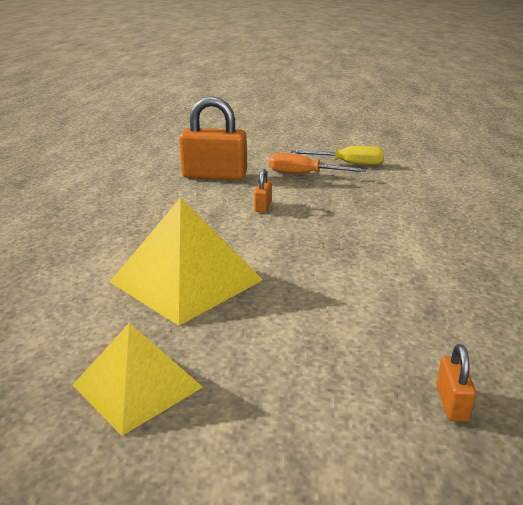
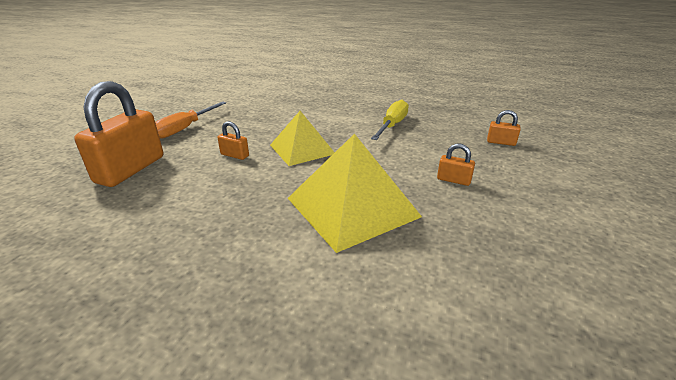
camera: 75 degrees left, 5 degrees up
(137, 386) = (500, 242): yellow pyramid -> yellow pyramid (302, 149)
(277, 348) = (453, 180): none -> orange padlock
(348, 163) = (185, 109): yellow screwdriver -> yellow screwdriver (392, 125)

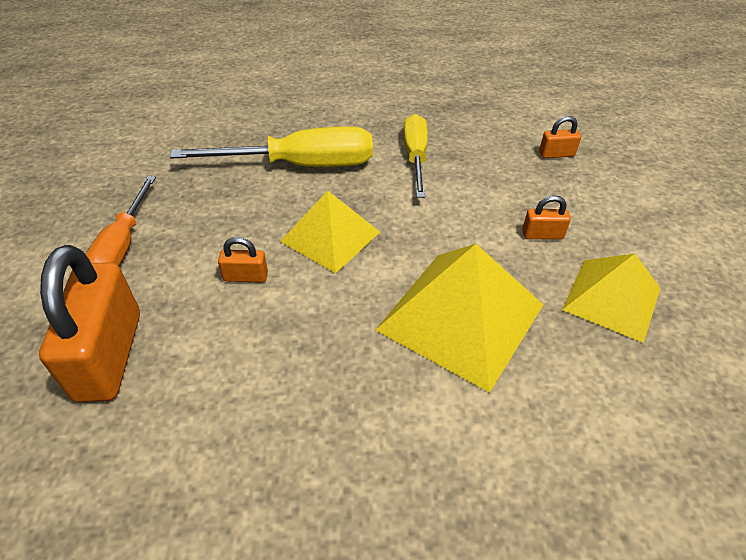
camera: 25 degrees left, 15 degrees up
(314, 116) = (300, 165): none -> yellow screwdriver
(484, 228) = (611, 299): none -> yellow pyramid

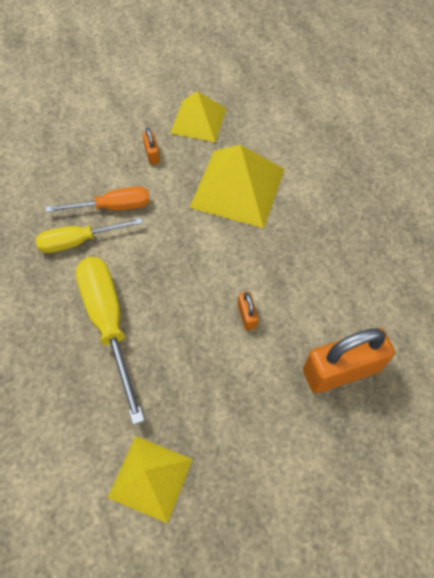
camera: 105 degrees left, 15 degrees up
(122, 245) = (245, 420): orange screwdriver -> orange screwdriver (112, 207)
(330, 236) = (190, 275): yellow pyramid -> yellow pyramid (150, 478)
(556, 154) = (57, 151): orange padlock -> none

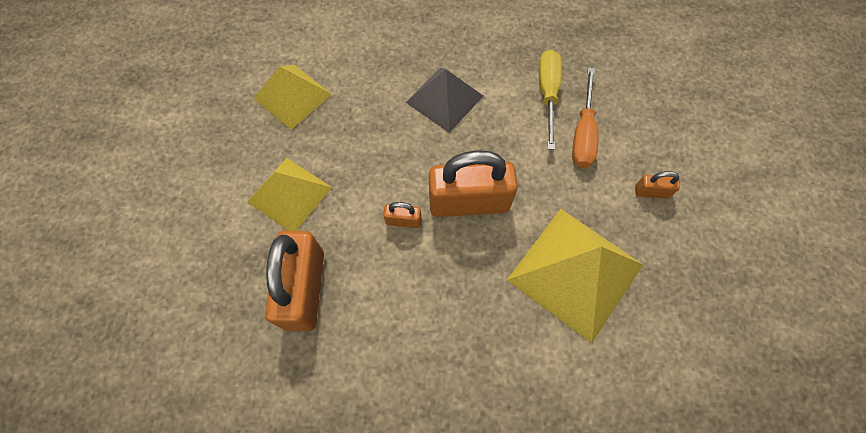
camera: 110 degrees right, 5 degrees up
(109, 323) = (444, 99): yellow screwdriver -> grey pyramid
(198, 120) = (700, 262): yellow pyramid -> yellow pyramid (289, 194)
(209, 272) = (469, 202): none -> orange padlock

